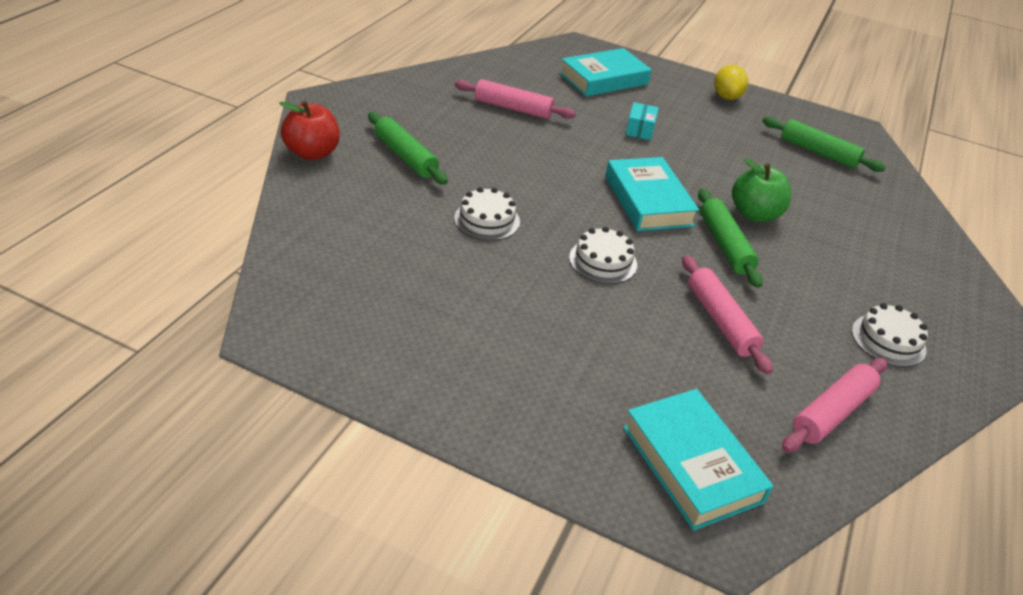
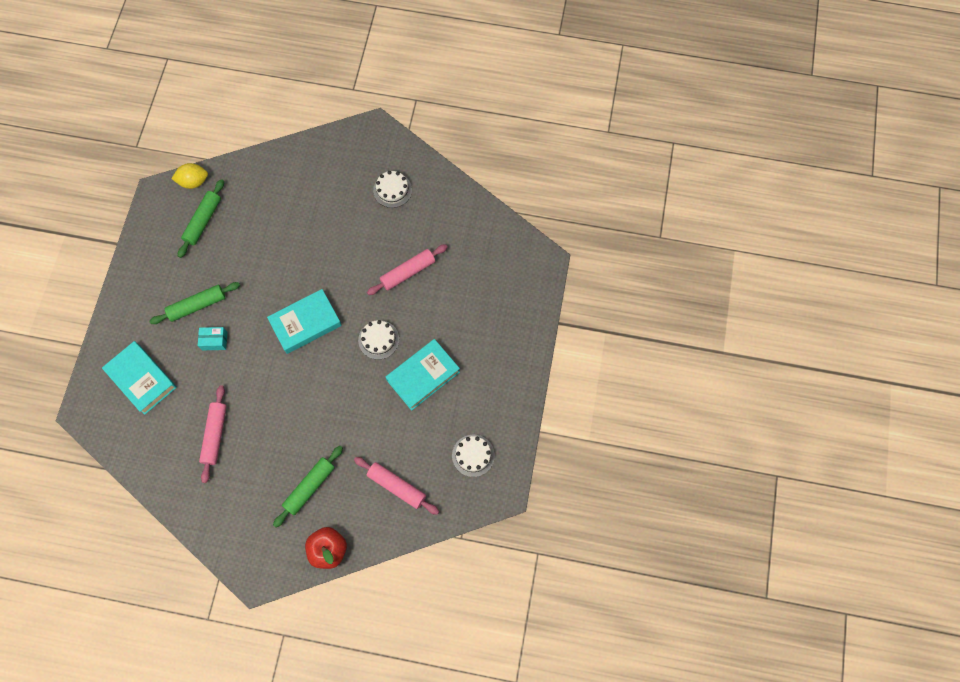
camera: 100 degrees left, 30 degrees up
(487, 220) = (363, 414): white cake -> white cake (473, 455)
(692, 464) = (511, 277): turquoise book -> turquoise book (423, 376)
(724, 245) = (337, 274): green rolling pin -> green rolling pin (197, 305)
(726, 97) = (139, 285): yellow lemon -> yellow lemon (194, 182)
(754, 214) = (297, 259): green apple -> none
(832, 412) = (456, 218): pink rolling pin -> pink rolling pin (396, 486)

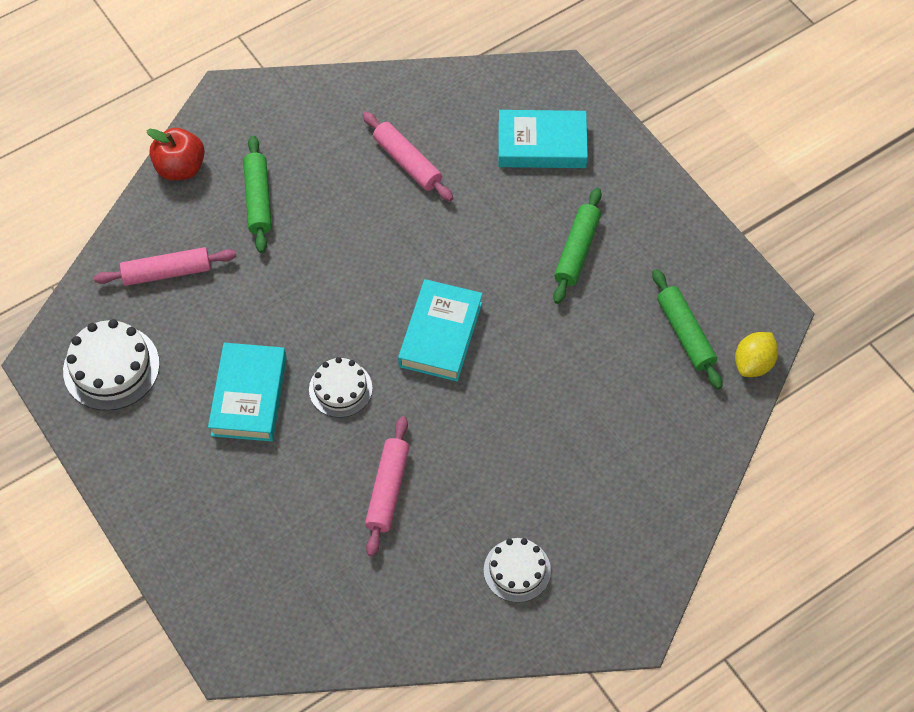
camera: 135 degrees right, 10 degrees down
(214, 341) = (515, 236): turquoise box -> none
(473, 455) = (111, 367): white cake -> white cake, size x1.52

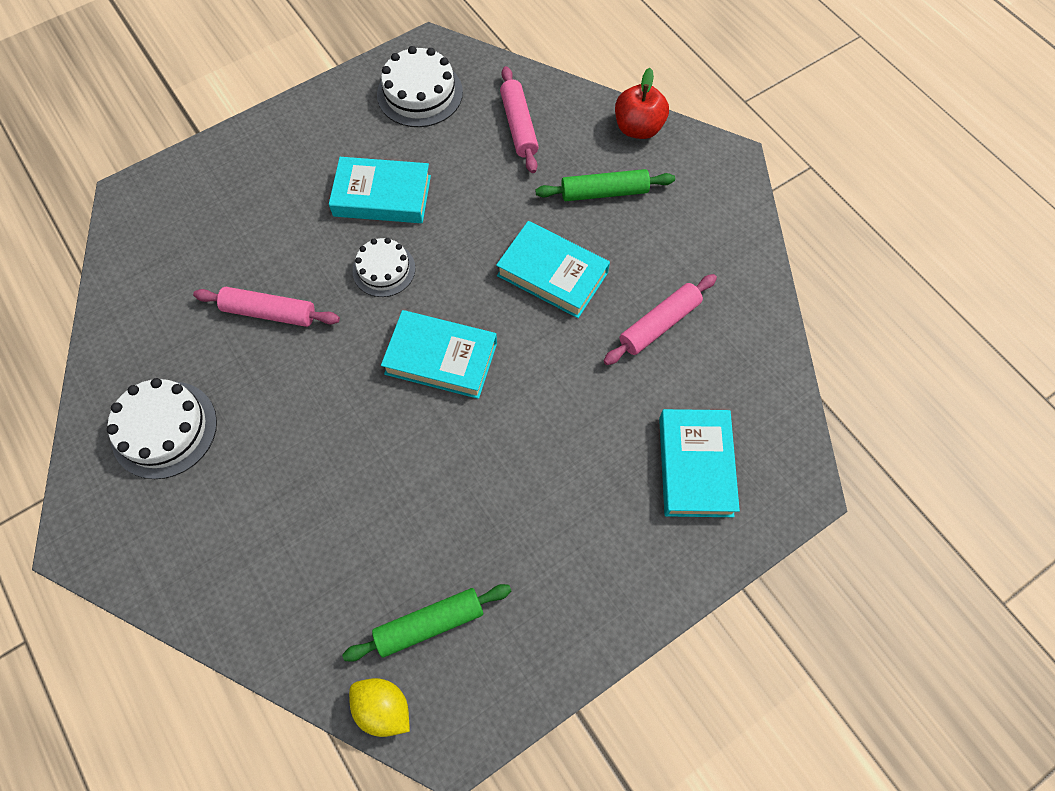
camera: 90 degrees right, 5 degrees up
(351, 244) = (552, 274): none -> turquoise book
(517, 570) = (164, 429): white cake -> white cake, size x1.52
(577, 250) = (546, 501): green rolling pin -> none

